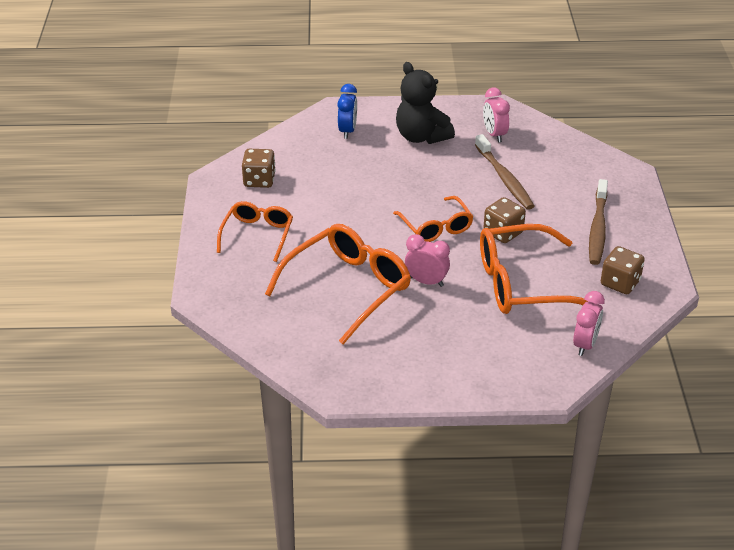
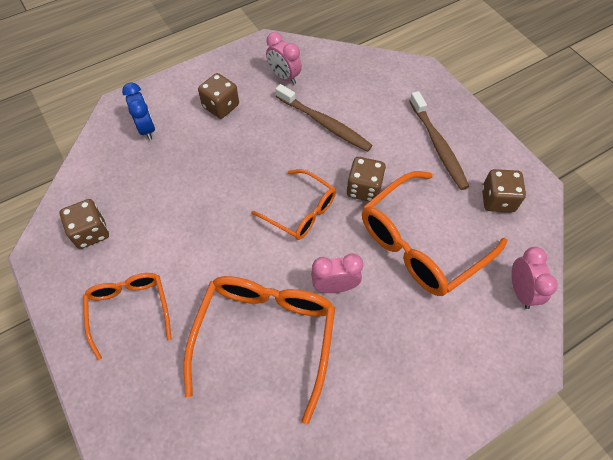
camera: 30 degrees left, 20 degrees up
(421, 136) = (221, 106): black teddy bear -> brown dice

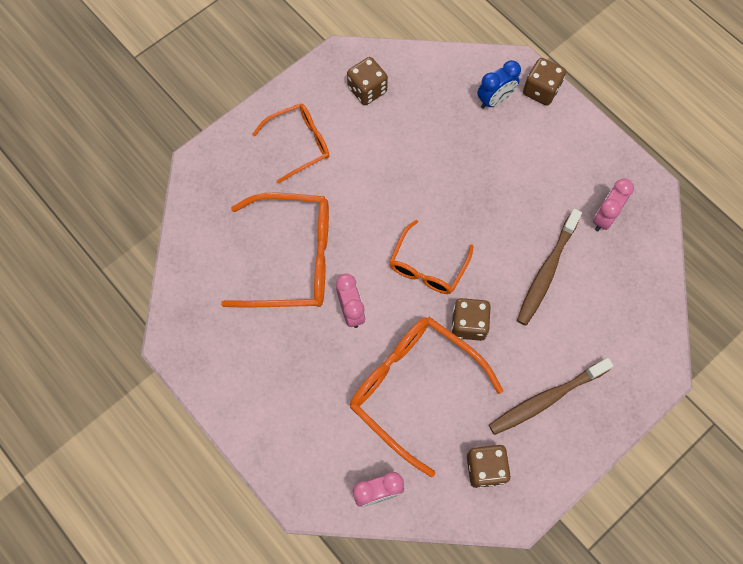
camera: 80 degrees right, 10 degrees up
(221, 106) = (543, 162): brown dice -> brown dice (541, 90)

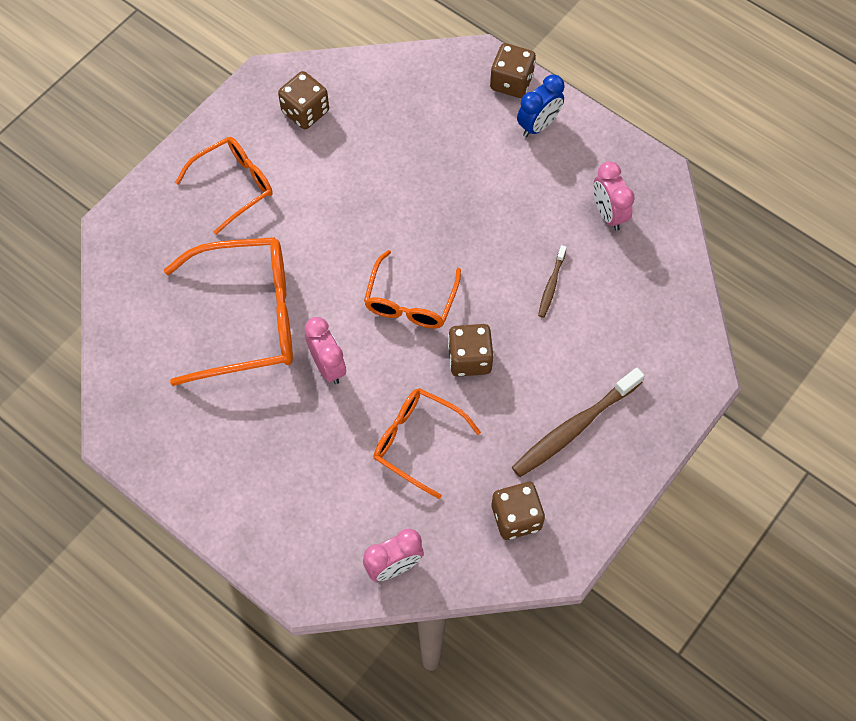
camera: 10 degrees left, 5 degrees down
(414, 388) = (417, 441): orange glasses -> orange glasses, size x0.61
(495, 100) = (459, 101): blue clock -> blue clock (538, 125)
(546, 271) = (551, 285): brown toothbrush -> brown toothbrush, size x0.51
(604, 217) = (608, 214): pink clock -> pink clock turned 45 degrees counterclockwise

